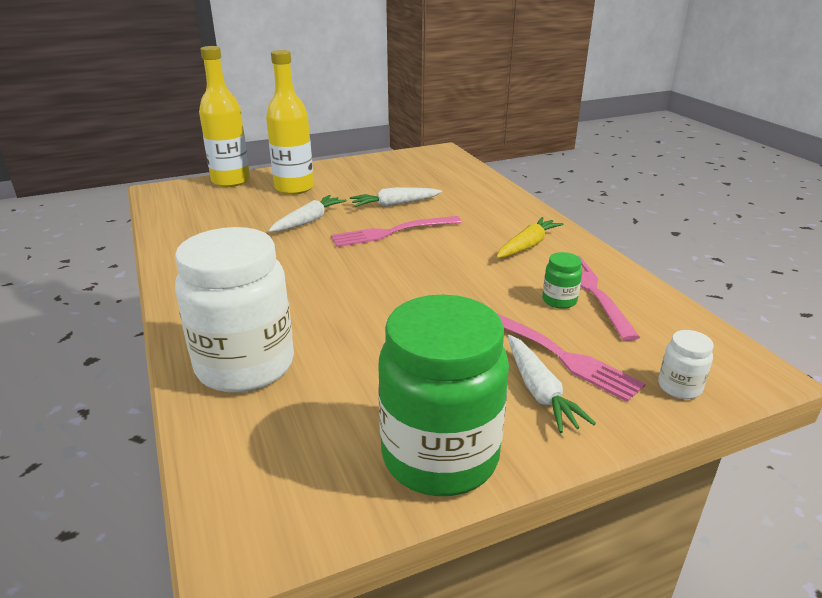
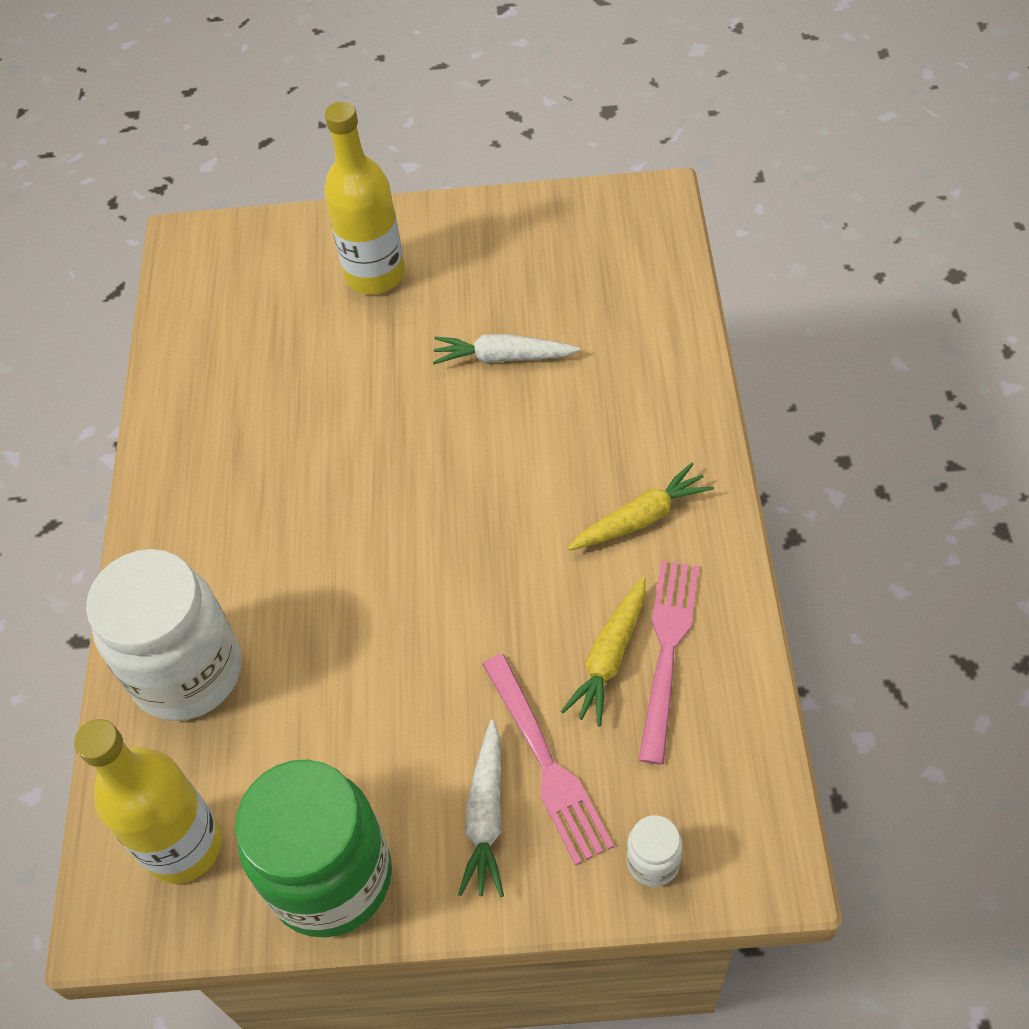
camera: 25 degrees right, 25 degrees up
(231, 181) = (291, 232): yellow bottle -> yellow bottle (183, 846)
(308, 221) = (363, 375): white carrot -> none
(392, 232) = (466, 434): pink fork -> none
(559, 300) = (610, 657): green jar -> yellow carrot

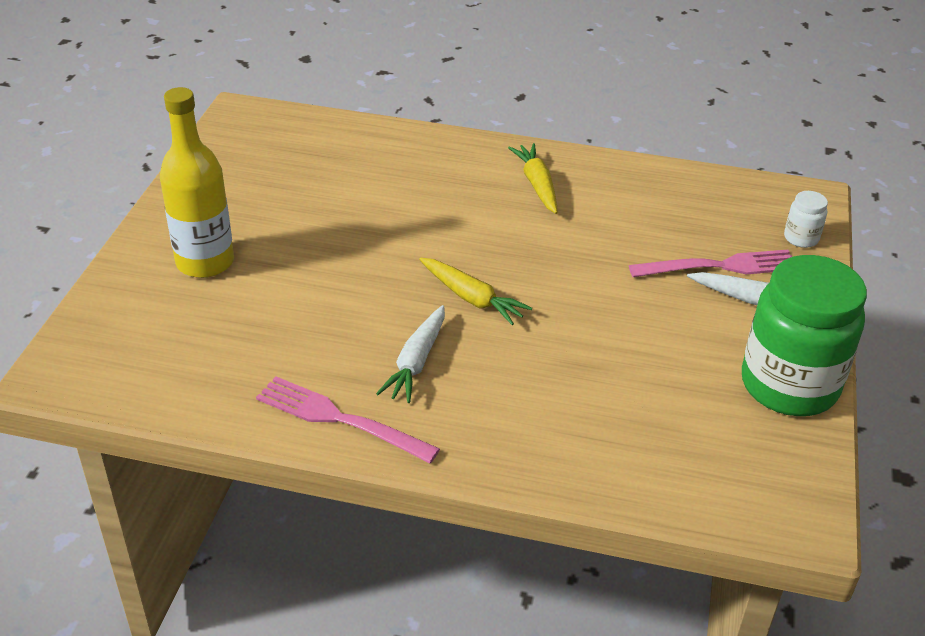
camera: 80 degrees left, 15 degrees down
(183, 846) = (748, 466): yellow bottle -> none
(187, 672) = (583, 443): white jar -> none
(503, 357) = (349, 213): white carrot -> white carrot (416, 362)
(610, 657) = (645, 222): yellow carrot -> yellow carrot (472, 298)
(667, 650) = (648, 198): pink fork -> pink fork (340, 419)

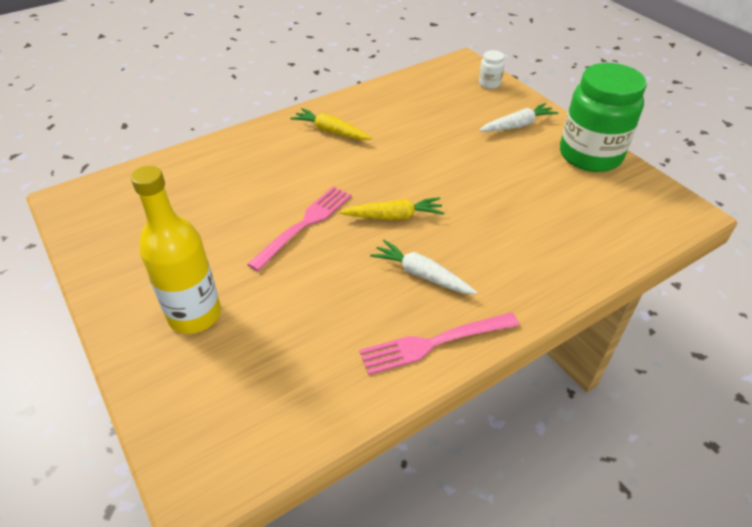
camera: 45 degrees left, 5 degrees up
(416, 362) = (421, 274): white carrot -> white carrot turned 150 degrees clockwise
(719, 266) = (479, 118): pink fork -> pink fork (304, 224)

